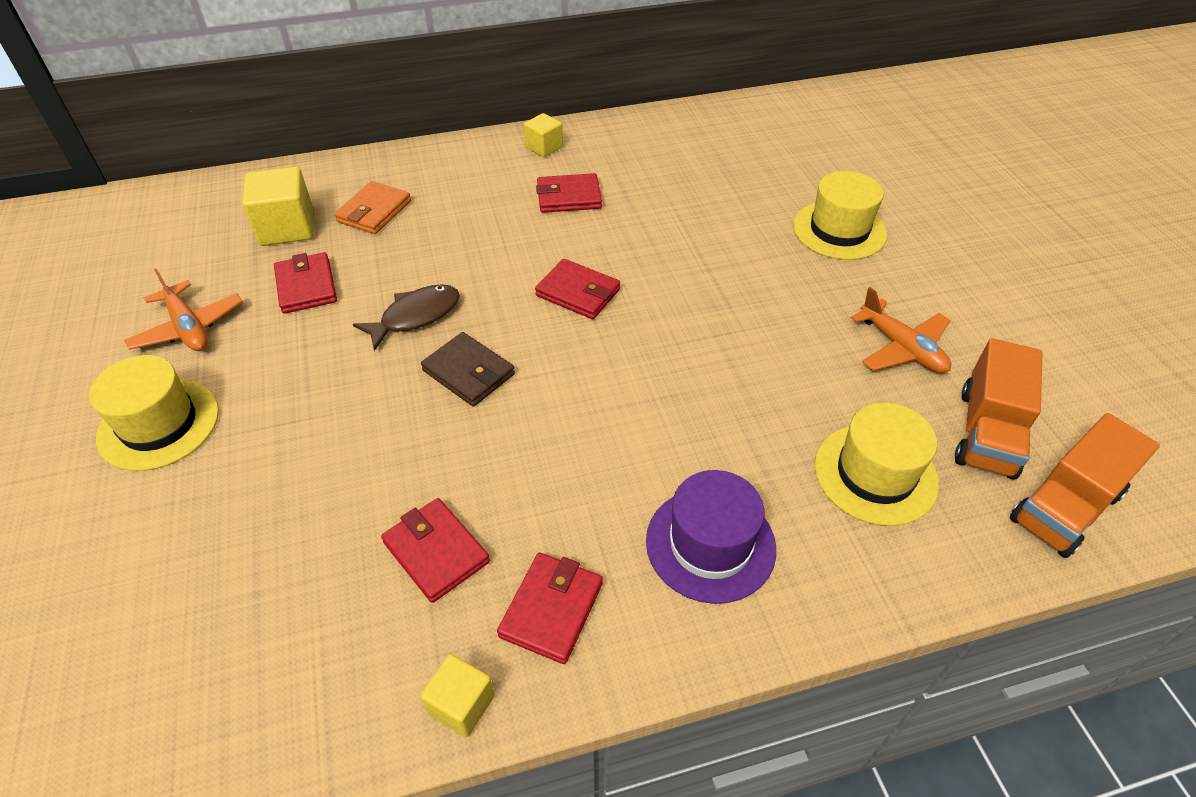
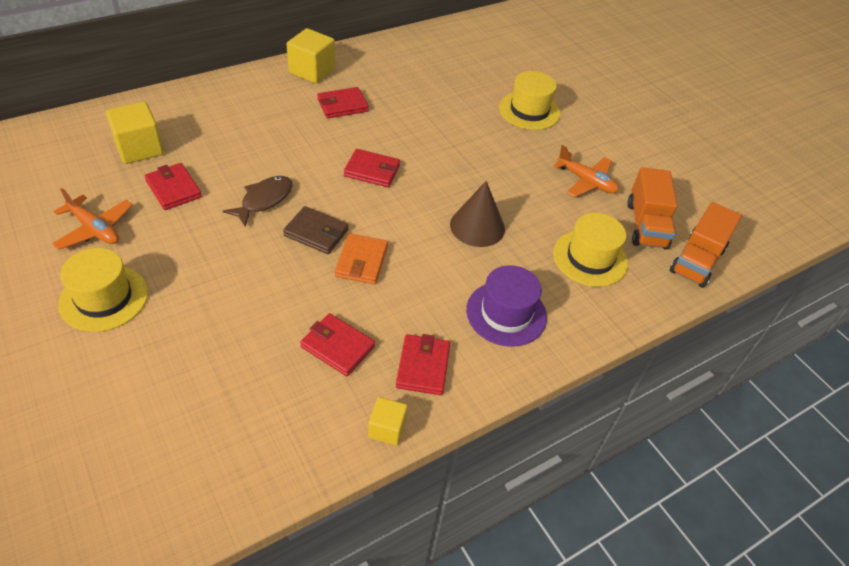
camera: 20 degrees left, 0 degrees up
(374, 211) = (203, 129): orange wallet -> orange wallet (361, 261)
(544, 147) = (312, 71): yellow cube -> yellow cube, size x1.70
(707, 396) = (477, 226): none -> brown cone

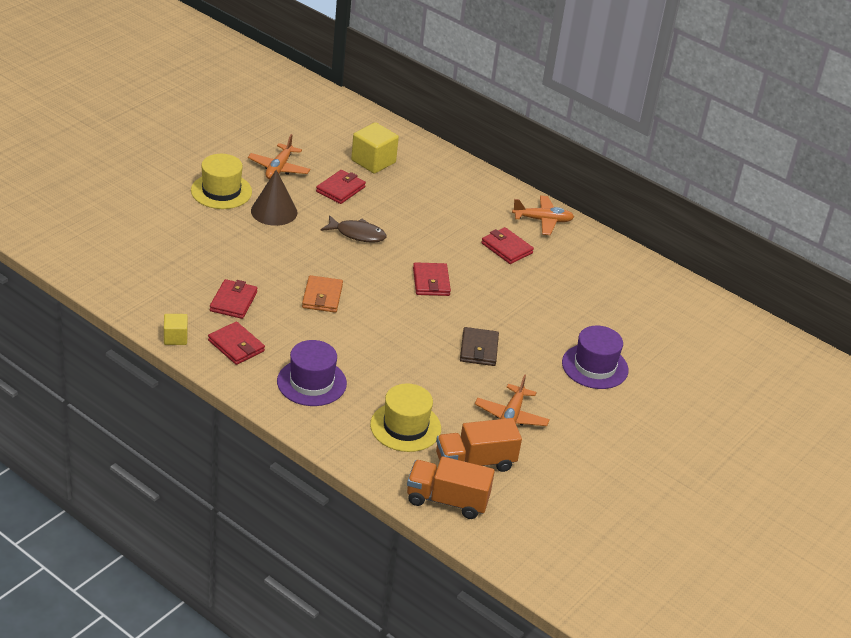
camera: 70 degrees right, 10 degrees down
(312, 71) = (542, 220): yellow cube -> orange plane
(316, 233) = (339, 268): brown wallet -> brown wallet (479, 349)
(361, 261) = (322, 297): orange wallet -> orange wallet turned 75 degrees counterclockwise
(423, 367) = (236, 346): red wallet -> red wallet turned 60 degrees clockwise
(477, 226) = (402, 353): brown cone -> brown cone (274, 211)
(529, 111) = (595, 366): yellow hat -> purple hat

